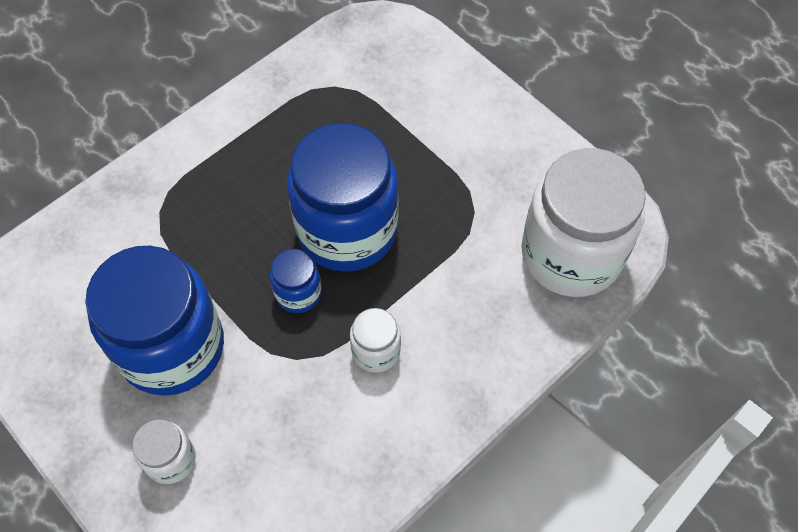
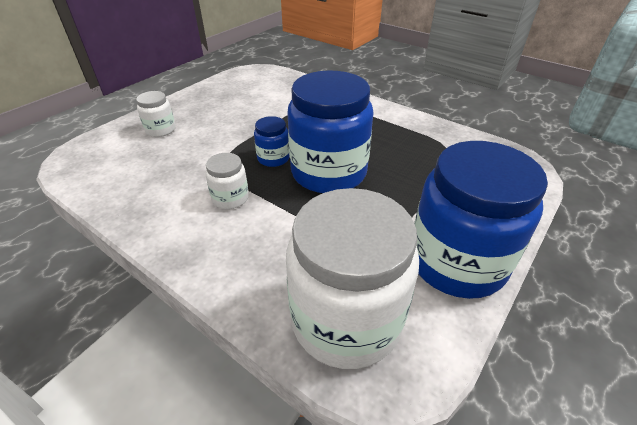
camera: 80 degrees right, 20 degrees down
(171, 347) = (231, 120): blue jar -> blue jar (456, 262)

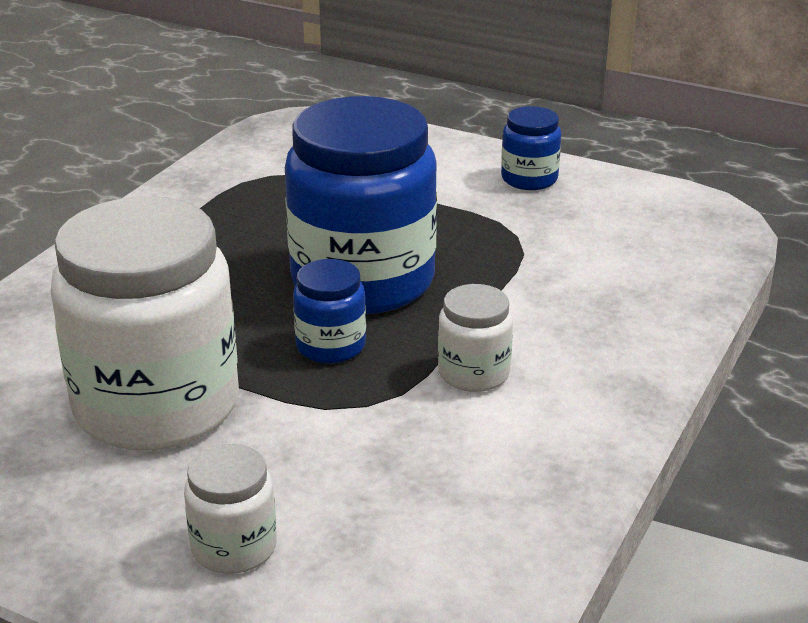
camera: 100 degrees left, 10 degrees down
(346, 320) = (661, 245): white jar -> white jar (156, 405)
(456, 262) = (529, 179): blue jar -> blue jar, size x0.45

